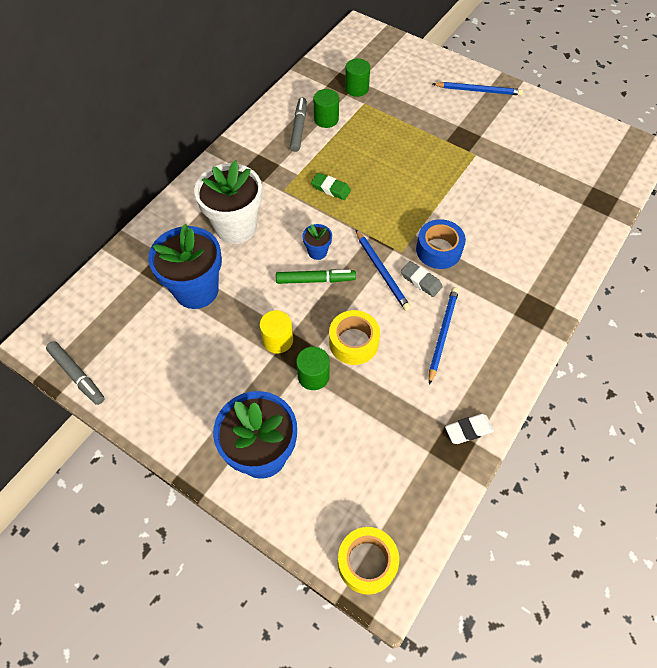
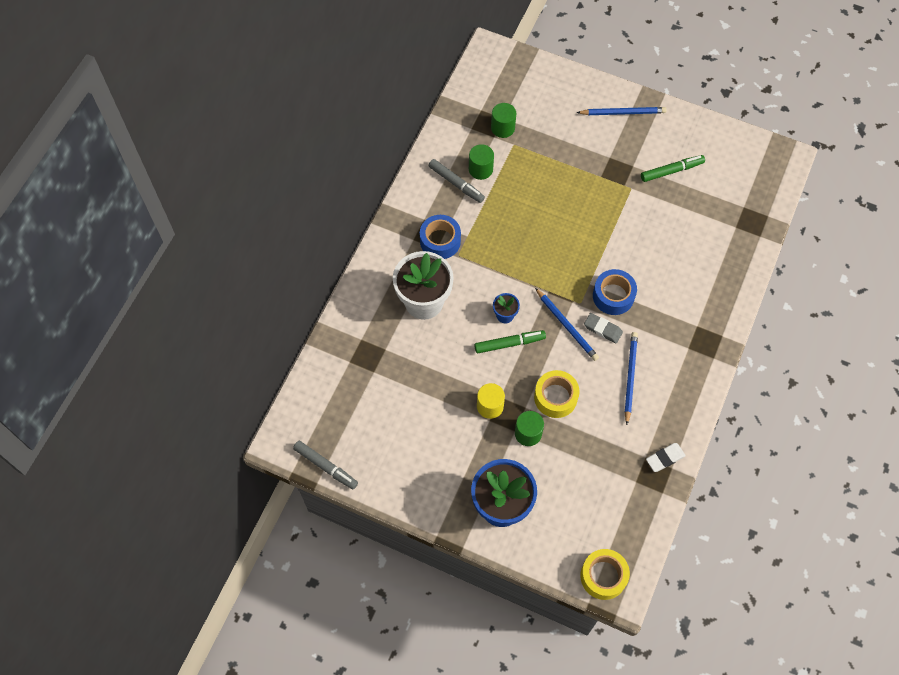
camera: 10 degrees left, 5 degrees up
(196, 290) = (405, 371): blue flower pot -> none
(268, 175) = (440, 241): none -> blue tape
(299, 128) = (456, 183): grey marker -> grey marker turned 135 degrees clockwise
(331, 188) = (502, 247): green eraser -> none
(520, 145) = (671, 171): none -> green marker

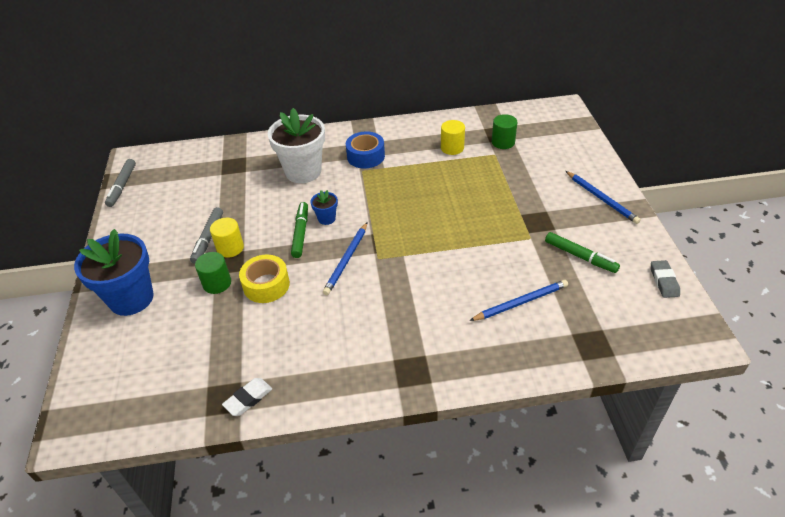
camera: 60 degrees right, 20 degrees down
(456, 183) = (426, 142): grey marker -> grey marker (208, 239)
(480, 169) = (452, 148): green cylinder -> yellow cylinder
(509, 343) = (300, 233): green marker -> green marker turned 135 degrees counterclockwise
(602, 329) = (362, 285): grey eraser -> grey eraser (664, 281)
(603, 576) = (83, 408): yellow tape -> none
(613, 296) = (404, 276): blue tape -> none
(630, 377) = (325, 328): blue pencil -> blue pencil (520, 302)
(665, 458) = (248, 399): white eraser -> white eraser turned 75 degrees counterclockwise

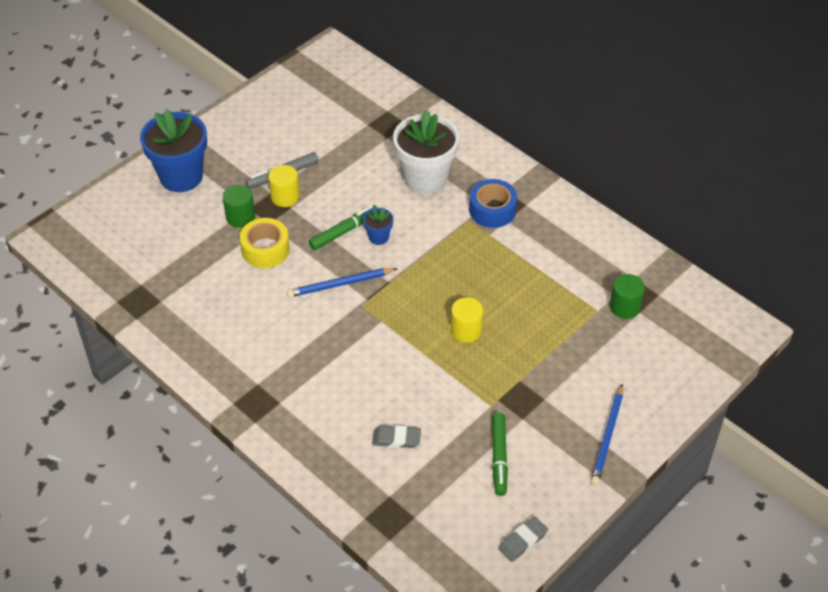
camera: 50 degrees right, 5 degrees up
(122, 186) = (291, 72): grey marker -> none
(248, 399) = (149, 316): white eraser -> none
(452, 148) = (573, 270): yellow cylinder -> yellow cylinder (466, 330)
(520, 302) = (396, 439): blue pencil -> grey eraser

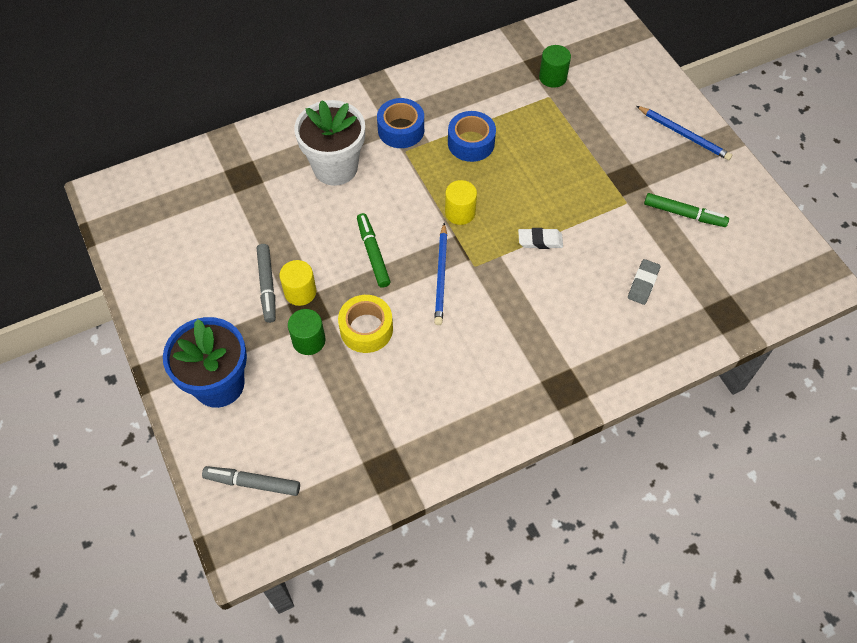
camera: 70 degrees left, 10 degrees up
(103, 224) = (252, 483): none -> grey marker
(378, 237) = (394, 227): blue flower pot -> none
(411, 346) = (540, 240): none -> white eraser
(466, 330) = (537, 194): yellow cylinder -> yellow cylinder (460, 212)
(503, 265) = (471, 143): none -> blue tape
(522, 541) = (773, 225): grey eraser -> none

